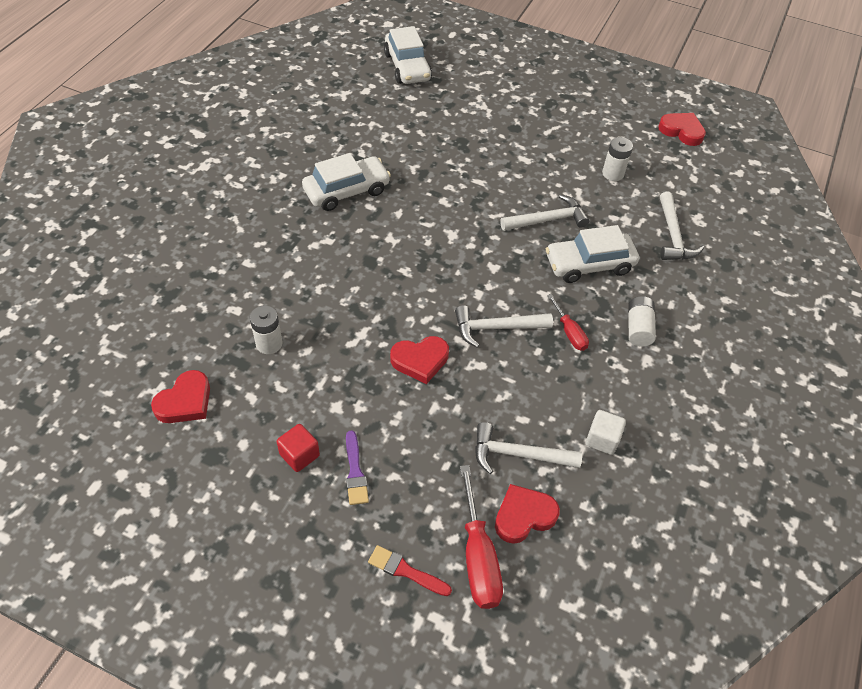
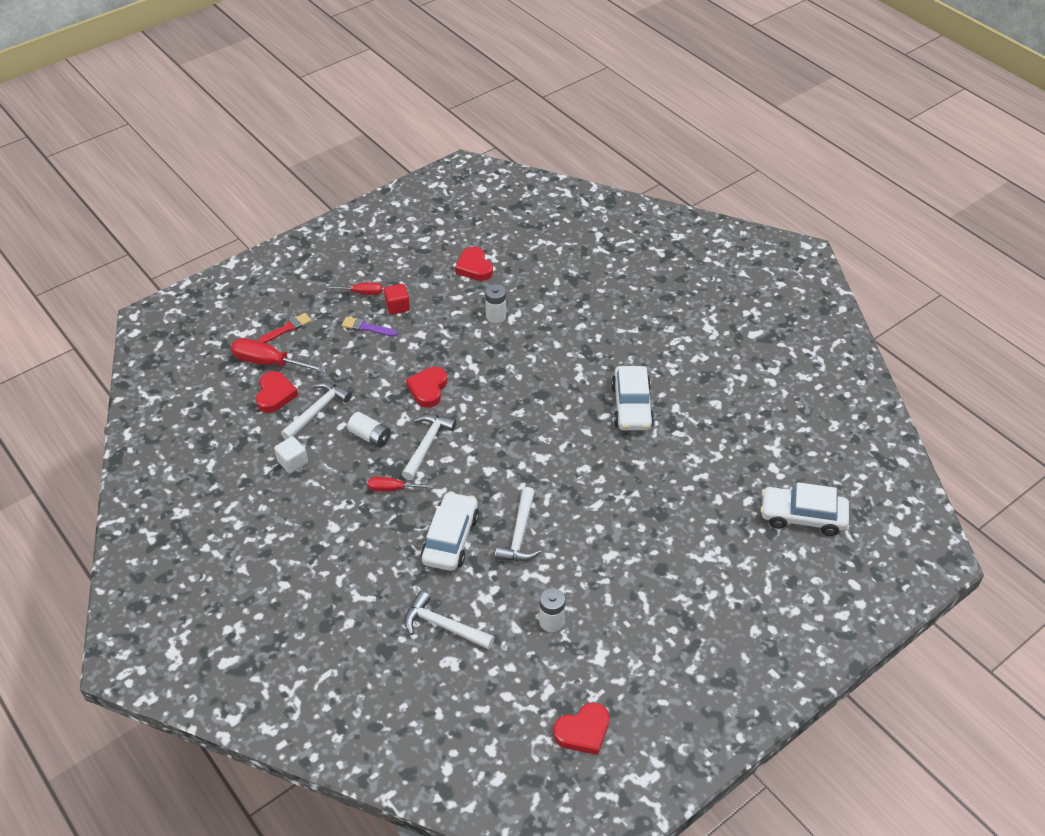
camera: 120 degrees right, 5 degrees down
(292, 511) = (362, 293): none -> red screwdriver
(638, 328) = (365, 537): white battery -> white battery (370, 436)

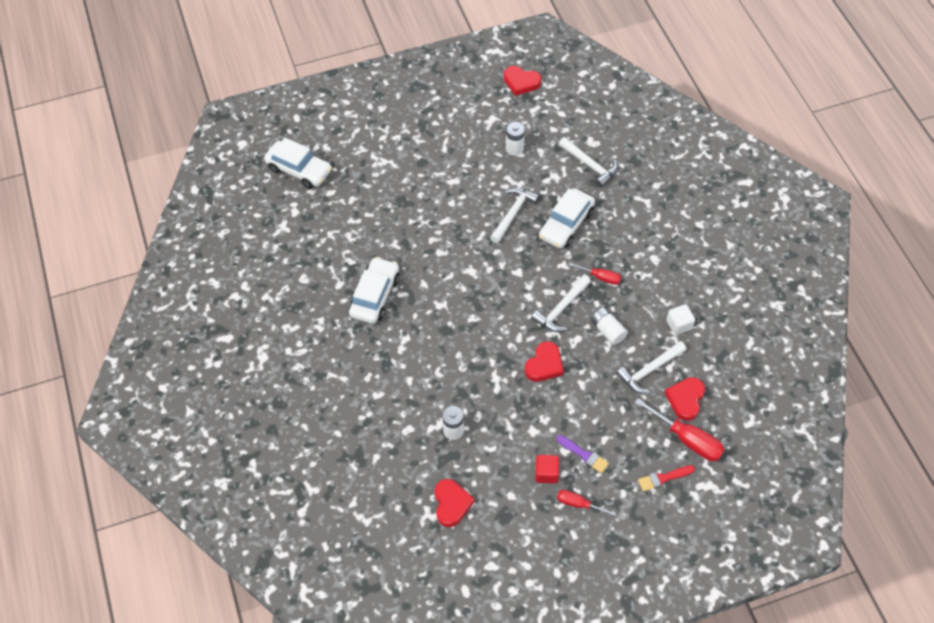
camera: 160 degrees left, 10 degrees up
(583, 731) = (521, 82): red heart -> red heart turned 150 degrees counterclockwise

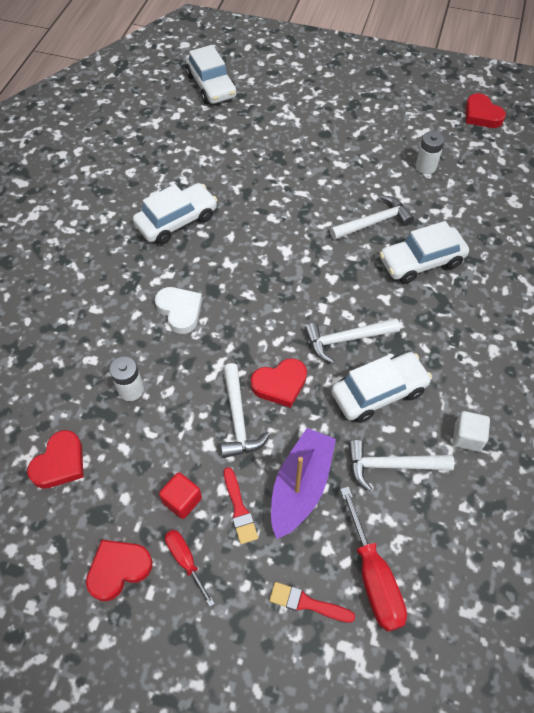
camera: 35 degrees right, 0 degrees up
(437, 358) = (180, 311): none -> white heart
(584, 455) = (239, 509): purple brush -> red brush
(590, 165) = (494, 221): white hammer -> white hammer (238, 419)
(600, 277) = (416, 333): red screwdriver -> none
(608, 330) = (378, 392): white battery -> white car
(608, 418) = (300, 486): none -> purple boat
(685, 399) = (408, 527): red heart -> red heart (118, 569)

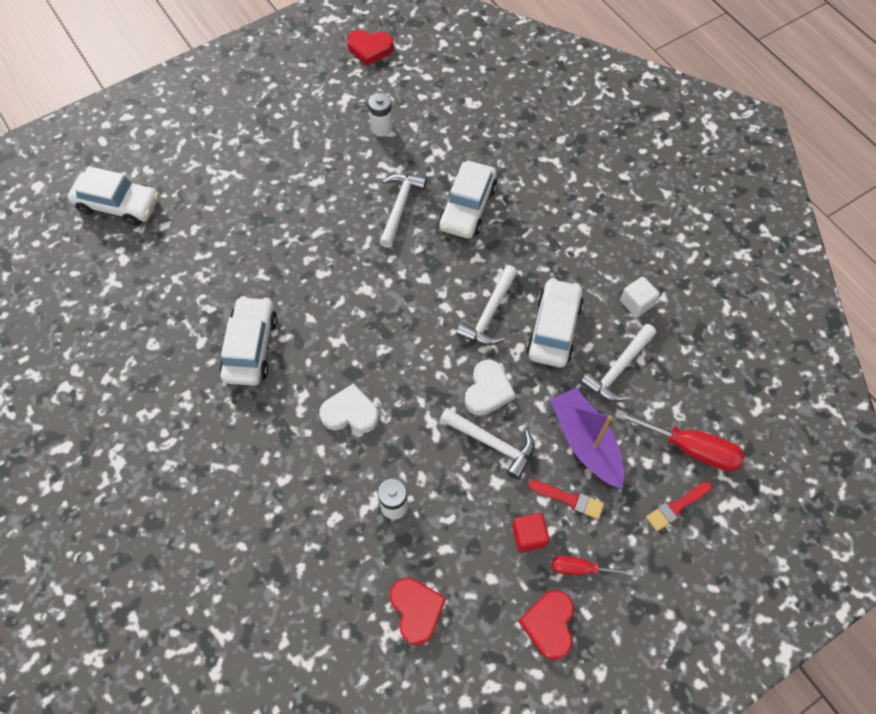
camera: 50 degrees left, 5 degrees up
(280, 384) = (488, 390): red heart -> white heart

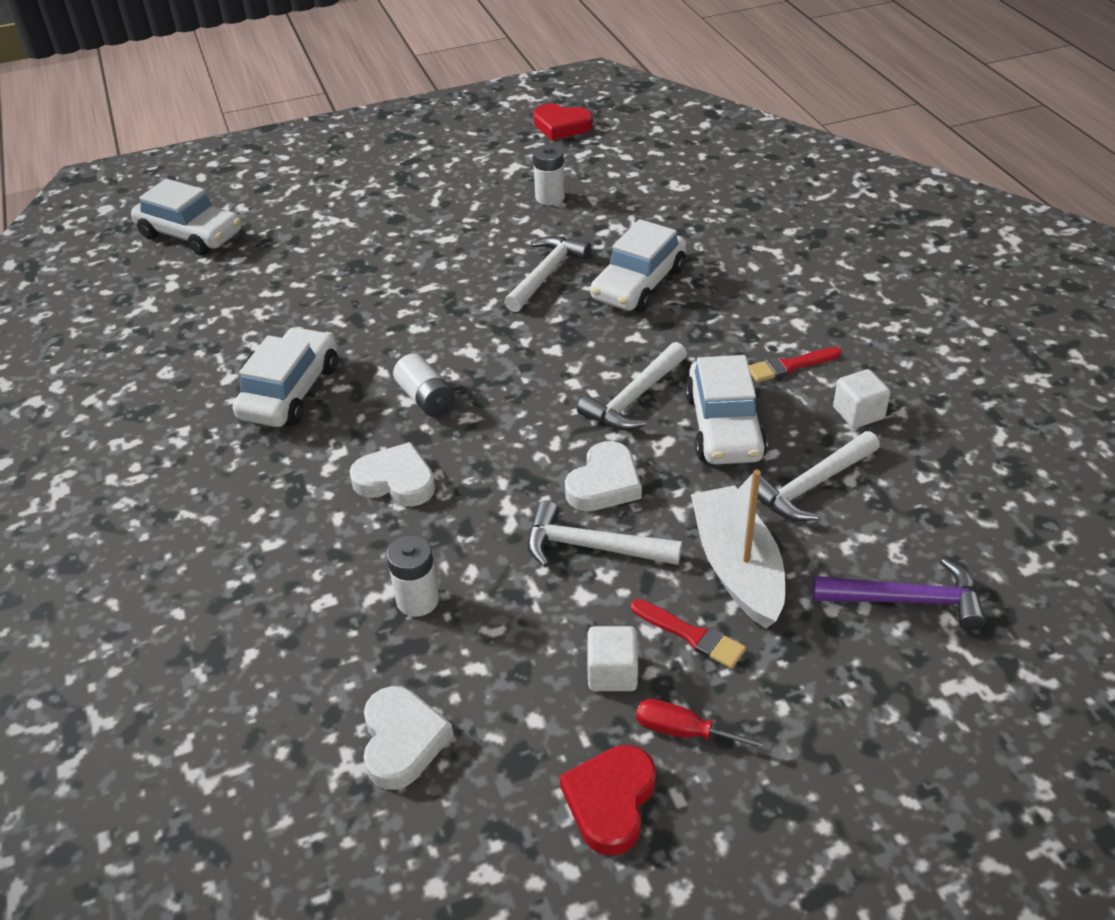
camera: 15 degrees right, 20 degrees down
(348, 337) = (426, 398): none -> white battery
(416, 610) = (402, 741): red heart -> white heart
(492, 443) = (591, 547): white hammer -> white hammer turned 150 degrees clockwise
(528, 536) = (612, 673): red cube -> white cube
(553, 329) = (724, 427): white car -> white car turned 150 degrees clockwise
(585, 442) = (737, 567): purple boat -> white boat
(676, 507) = (867, 674): red brush -> red brush (790, 366)
(690, 448) = (907, 600): red screwdriver -> purple hammer

